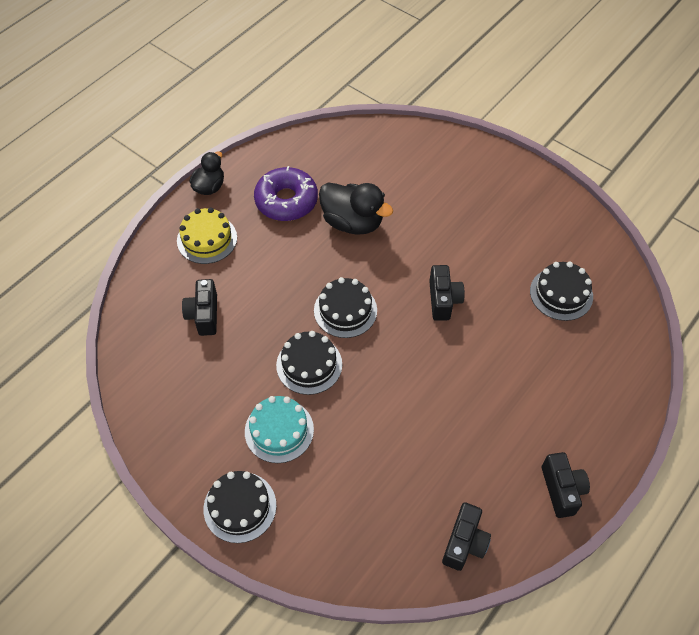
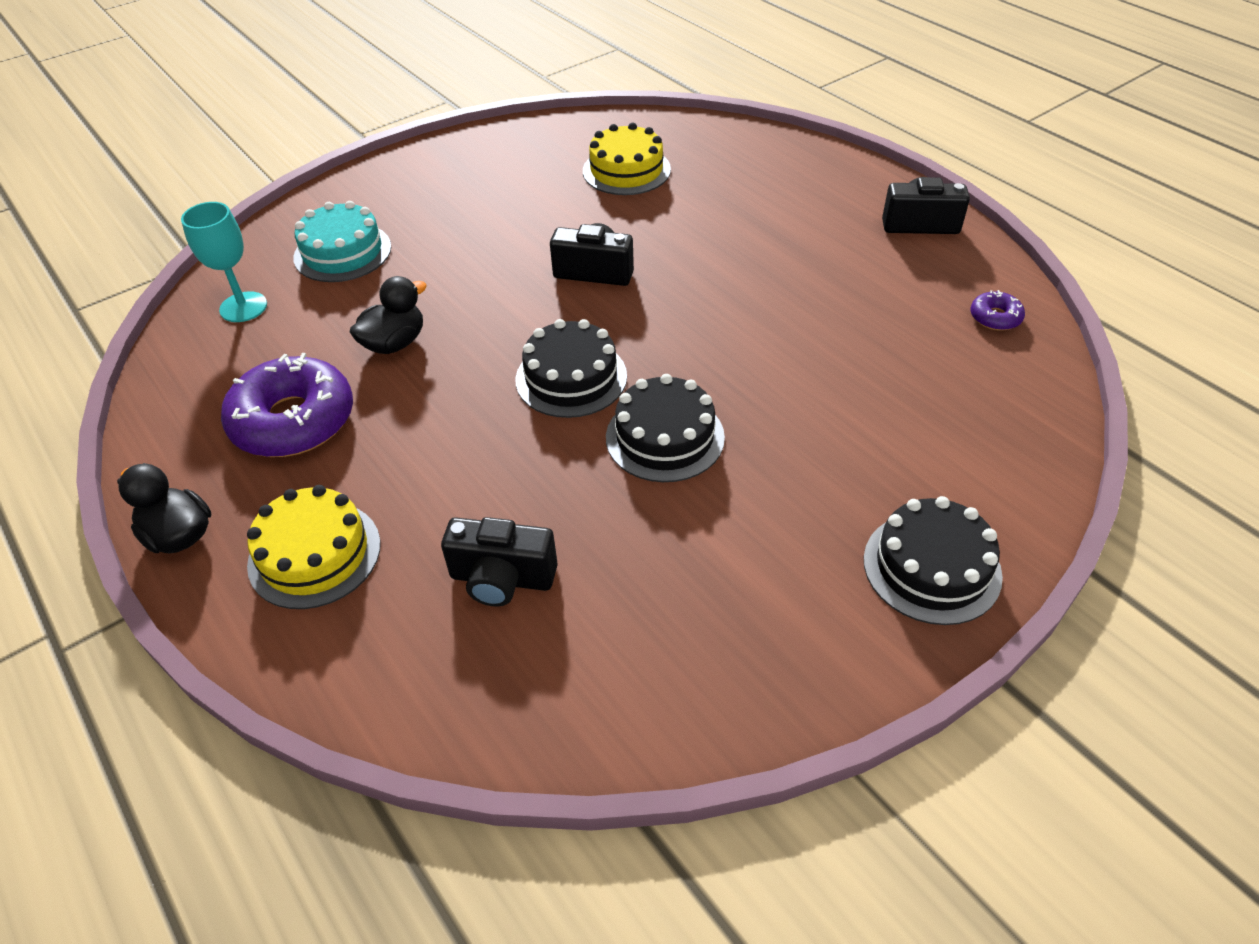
camera: 75 degrees left, 10 degrees down
(279, 430) = (786, 494): turquoise cake -> turquoise cake (342, 252)
(352, 222) = (394, 343): black duck -> black duck, size x0.62
(364, 148) = (243, 307): none -> turquoise goblet
(464, 543) = (995, 317): black camera -> purple donut
(561, 294) = (626, 170): black cake -> yellow cake

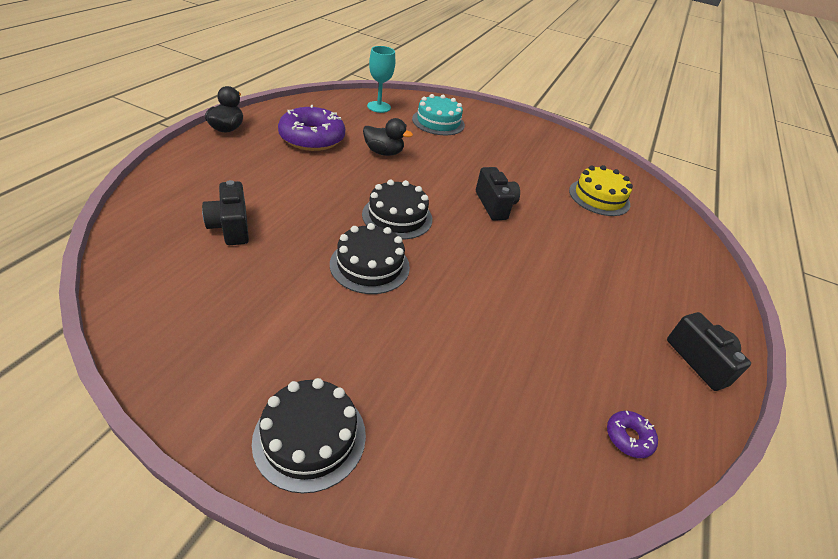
camera: 55 degrees right, 5 degrees down
(314, 554) = (228, 165): yellow cake -> none

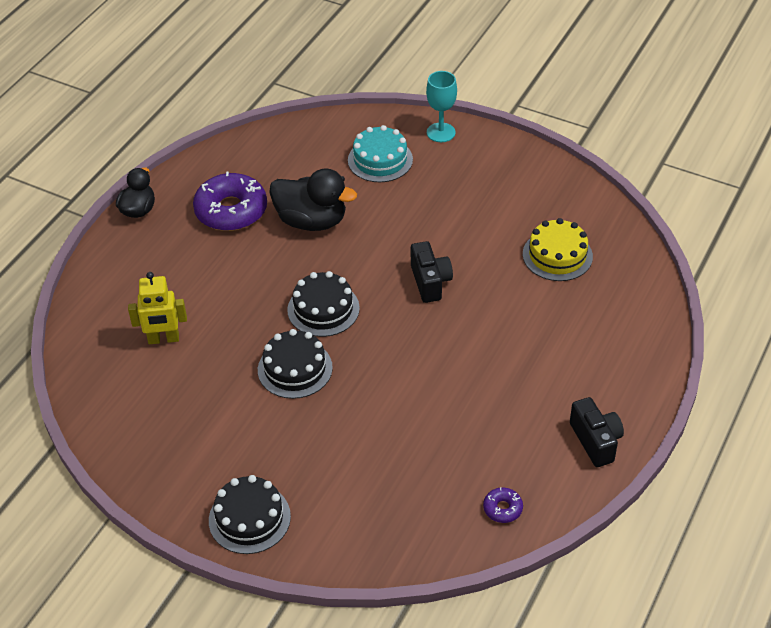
camera: 10 degrees right, 5 degrees up
(231, 227) = (163, 339): black camera -> yellow robot
(379, 107) = (307, 145): turquoise goblet -> turquoise goblet (441, 132)
(383, 152) = (311, 221): black duck -> black duck, size x1.60

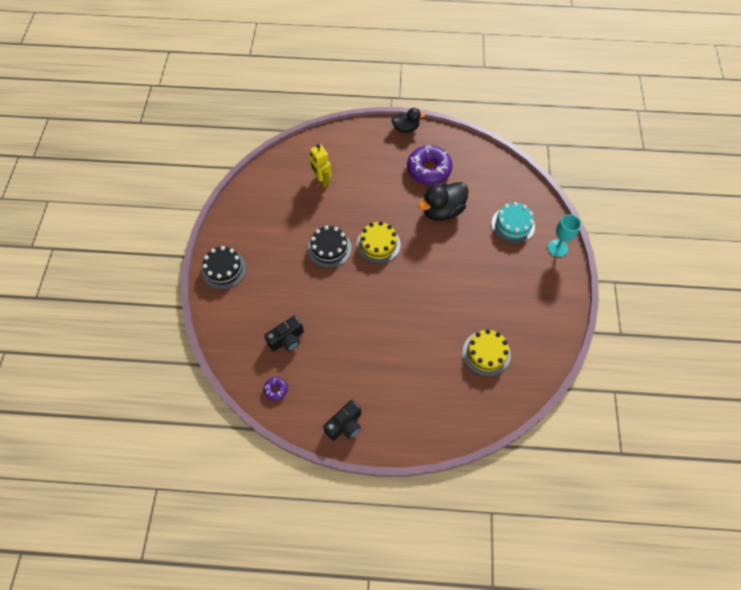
camera: 65 degrees right, 15 degrees up
(311, 221) = (442, 211): black duck -> black duck turned 60 degrees clockwise
(323, 309) = (378, 244): black cake -> yellow cake
(430, 282) = (426, 290): black camera -> black camera (287, 339)

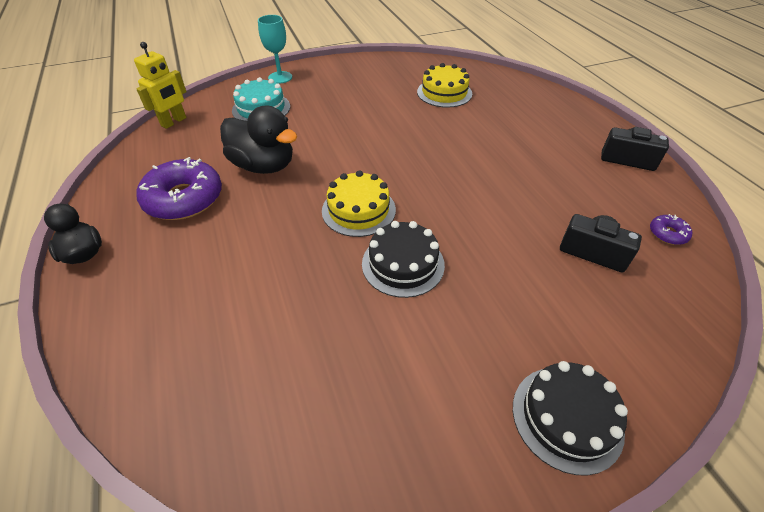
camera: 115 degrees left, 15 degrees down
(322, 181) = (255, 336): yellow robot -> yellow robot (174, 122)

